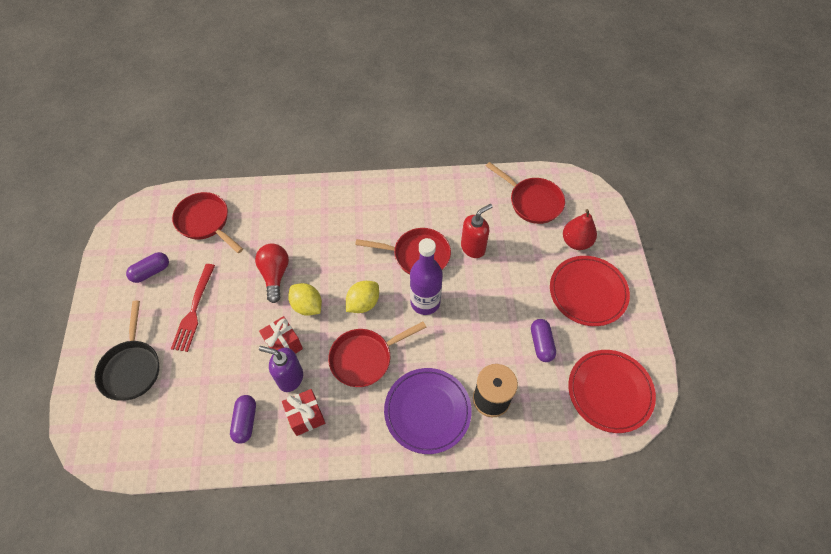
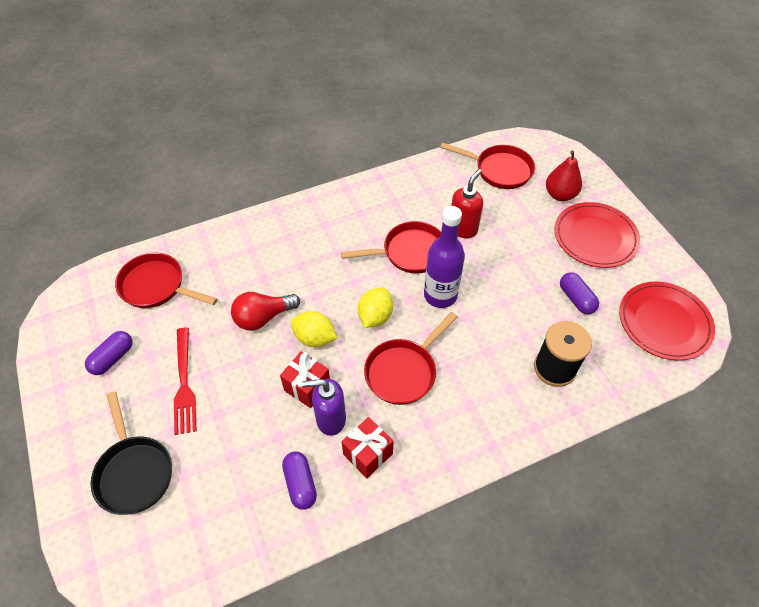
camera: 20 degrees left, 5 degrees down
(275, 275) = (263, 317): red light bulb -> red light bulb turned 90 degrees counterclockwise
(427, 411) = (496, 402): purple plate -> none

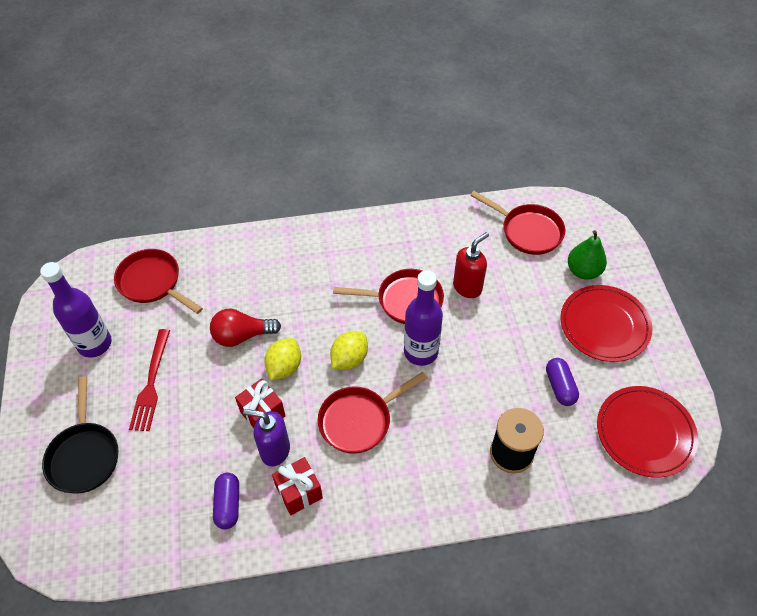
camera: 15 degrees right, 0 degrees up
(113, 358) = (95, 344): purple capsule -> purple bottle
(314, 338) = (284, 367): yellow lemon -> yellow lemon turned 75 degrees clockwise
(560, 195) = (583, 271): red pear -> green pear

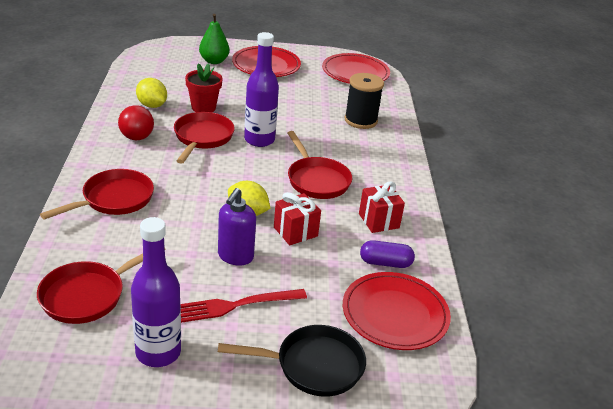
camera: 85 degrees left, 20 degrees down
(151, 384) = (235, 305): red fork -> red fork turned 150 degrees clockwise
(153, 519) = (395, 314): none -> red plate
(242, 335) = (199, 234): red light bulb -> red light bulb (138, 133)
(274, 450) = (335, 229): purple soap dispenser -> purple soap dispenser (235, 256)
(349, 359) = (252, 175): yellow lemon -> yellow lemon (152, 105)
(467, 287) = (203, 107): red soap dispenser -> red flower pot
(528, 231) = (161, 72): red pan -> red pan (114, 199)
(560, 387) = (311, 92): purple capsule -> none

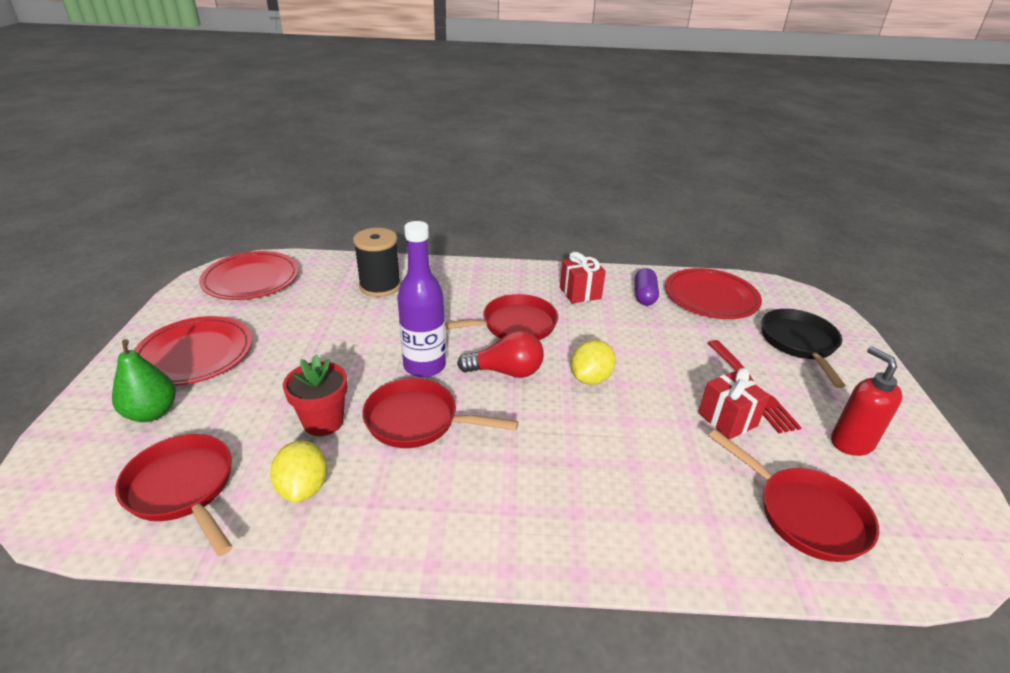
camera: 85 degrees left, 0 degrees up
(114, 199) = (596, 510): red pan -> red pan (183, 489)
(138, 133) = (399, 499): red light bulb -> red light bulb (506, 371)
(152, 105) = (303, 488): yellow lemon -> yellow lemon turned 60 degrees counterclockwise
(158, 352) = (851, 442): purple bottle -> red soap dispenser
(235, 256) = (675, 388): purple soap dispenser -> none
(295, 232) = (615, 345): red gift -> red gift (727, 419)

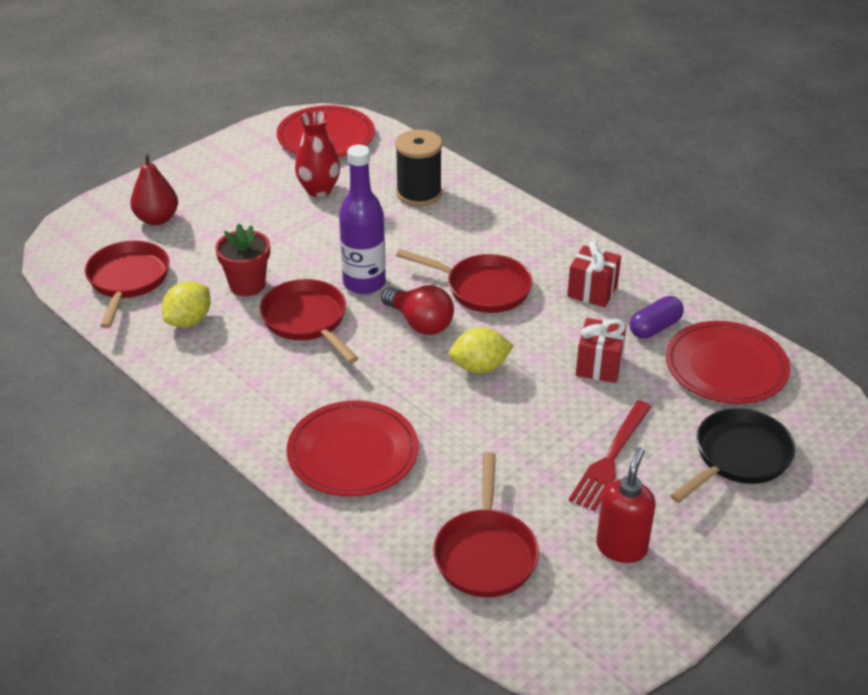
camera: 45 degrees right, 5 degrees up
(152, 413) = (157, 219): green pear -> red pear
(195, 354) = (222, 187): red plate -> red plate (353, 453)
(294, 317) = (319, 190): none -> red vase
(727, 419) = (542, 464): red gift -> red gift (599, 365)

